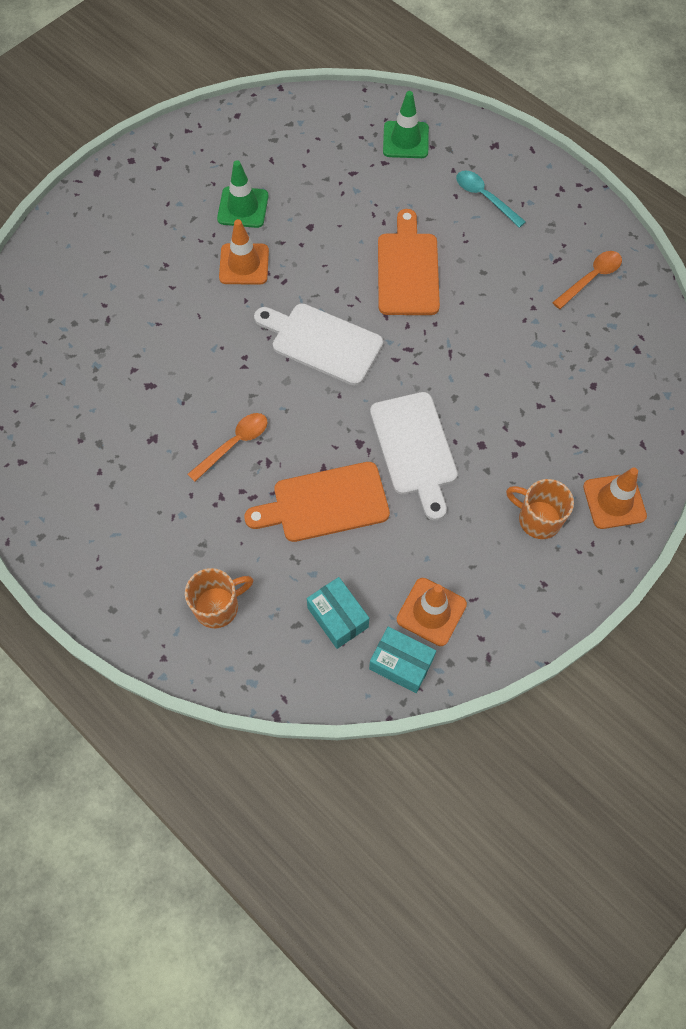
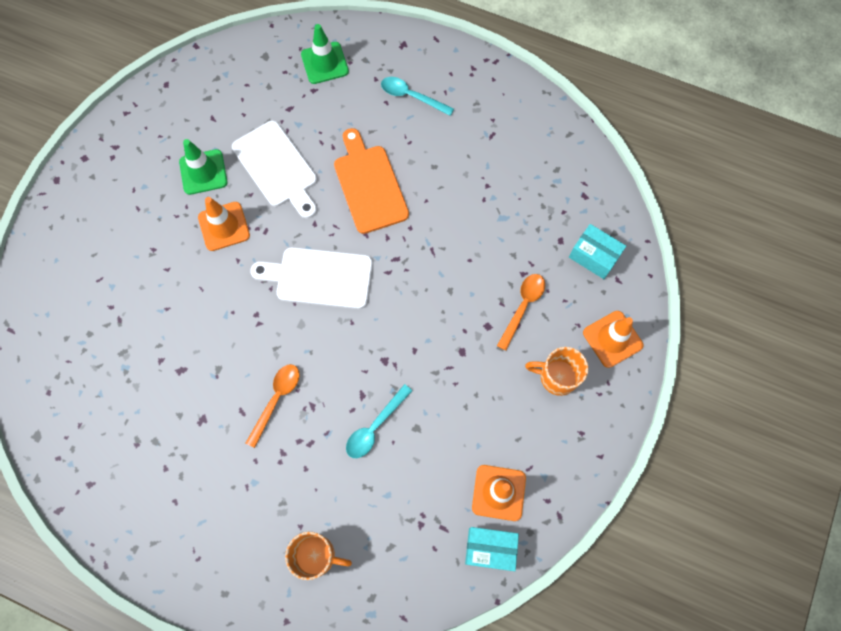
camera: 20 degrees left, 5 degrees up
(218, 606) = (317, 556): orange mug -> orange mug turned 60 degrees clockwise
(325, 503) = (375, 427): orange cutting board -> turquoise spoon
(337, 617) = (422, 527): turquoise box -> turquoise box (594, 256)
(415, 448) = (433, 349): white cutting board -> white cutting board (277, 167)
(591, 278) = (525, 143): orange spoon -> orange spoon (523, 307)

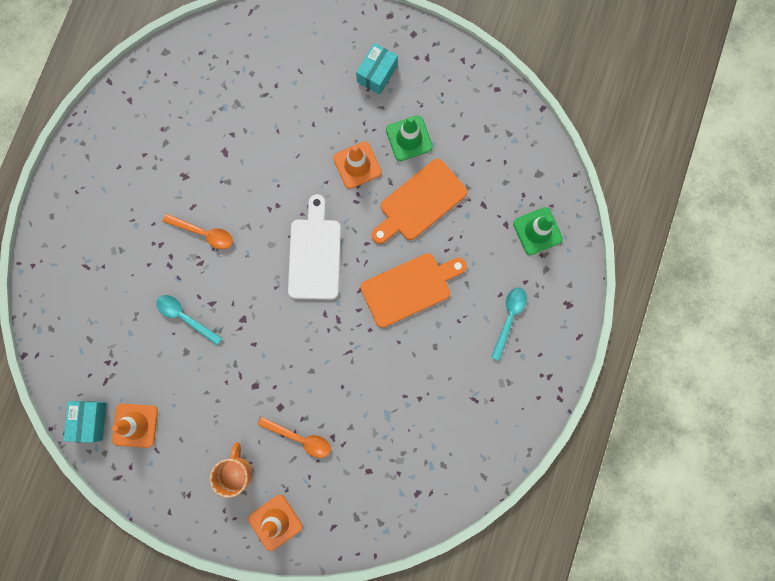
camera: 85 degrees right, 10 degrees up
(277, 167) = (420, 203): white cutting board -> orange cutting board
(317, 556) = (81, 282): orange mug -> none
(594, 256) = (354, 503): turquoise box -> turquoise box (377, 74)

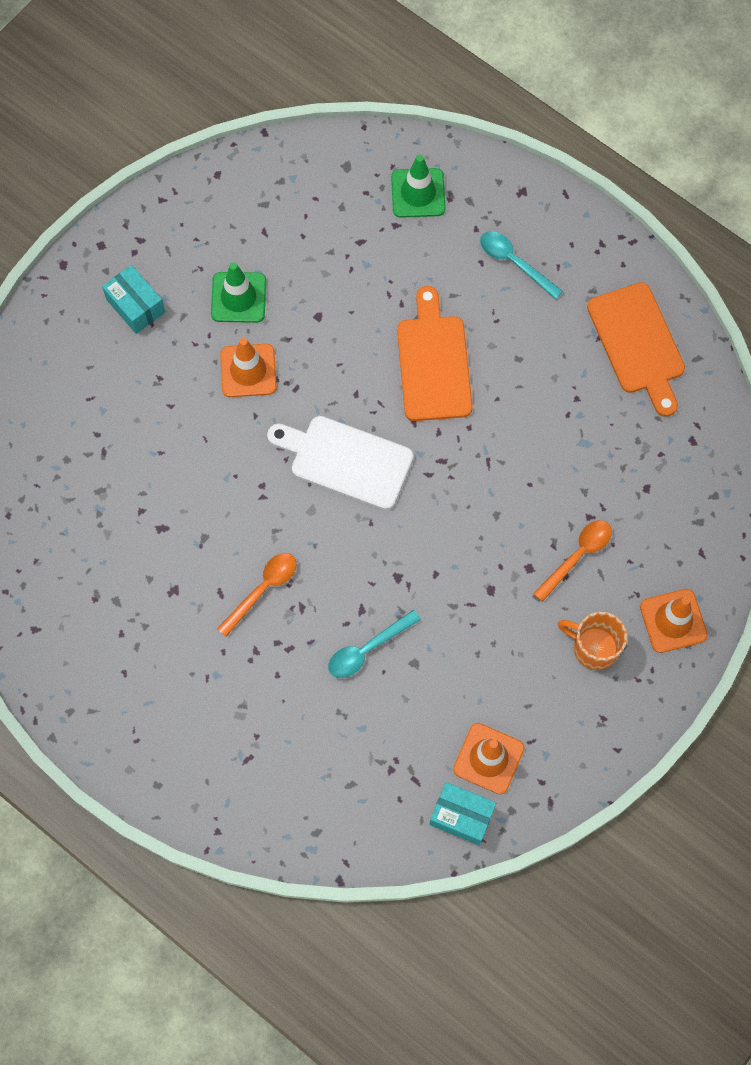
camera: 70 degrees left, 10 degrees down
(420, 203) = (328, 313): orange cutting board -> orange cutting board (638, 343)

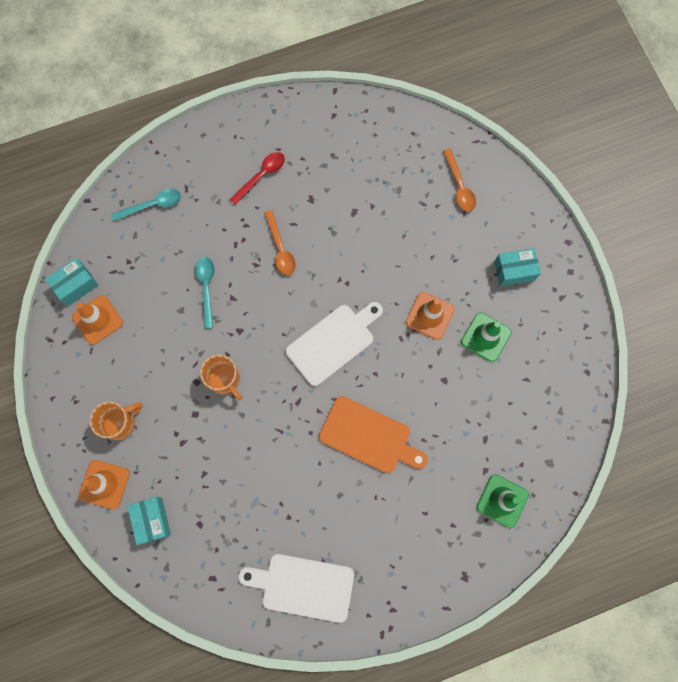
camera: 120 degrees right, 5 degrees up
(175, 671) = (261, 176): none -> red spoon
(467, 558) = (225, 380): none -> orange mug
(514, 262) = (412, 537): turquoise spoon -> turquoise spoon (152, 205)
(577, 556) = (183, 449): orange spoon -> orange spoon (459, 186)
(638, 343) = (303, 586): orange cutting board -> white cutting board
(676, 542) = (152, 520): none -> turquoise box

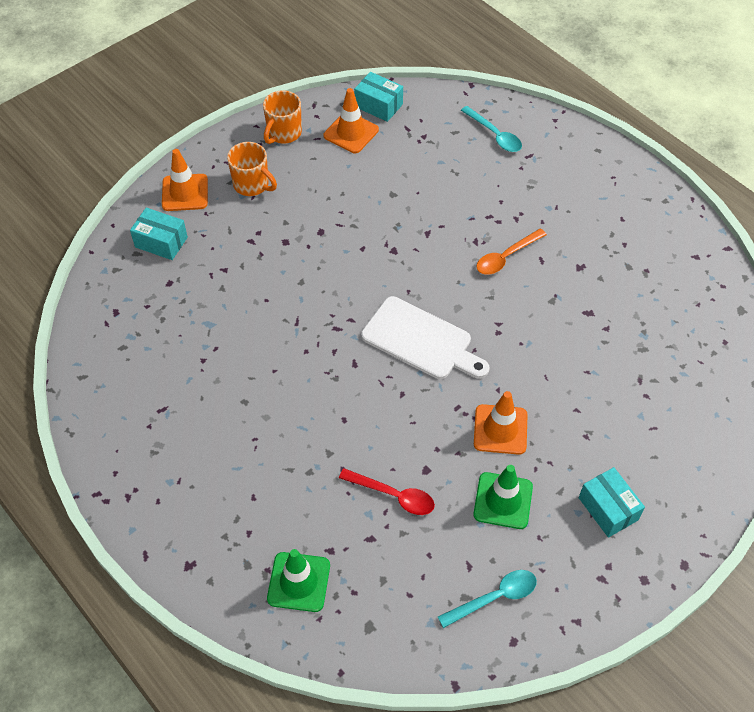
camera: 70 degrees right, 20 degrees down
(152, 520) = (161, 242): turquoise box -> turquoise box turned 60 degrees clockwise
(206, 288) = (427, 207): turquoise spoon -> turquoise spoon (494, 597)
(225, 380) = (333, 255): orange mug -> orange mug (283, 133)
(261, 176) = (581, 214): red spoon -> red spoon (393, 495)
(303, 586) = (130, 397): white cutting board -> none
(369, 436) = (324, 410): orange cutting board -> none
(459, 186) = (686, 412): orange spoon -> none

